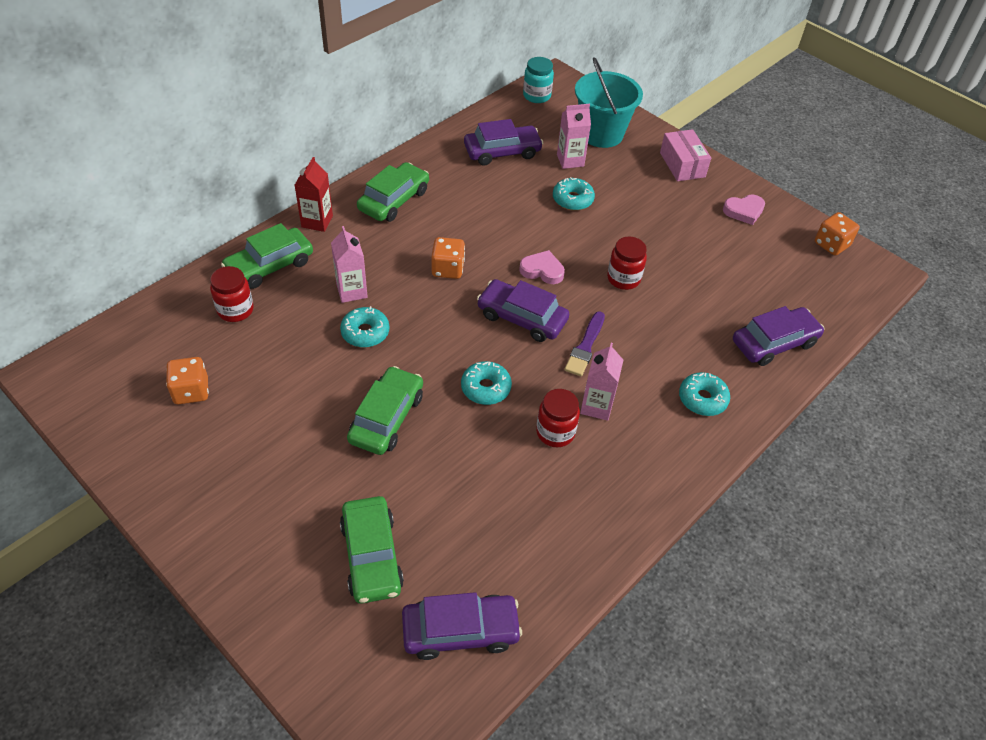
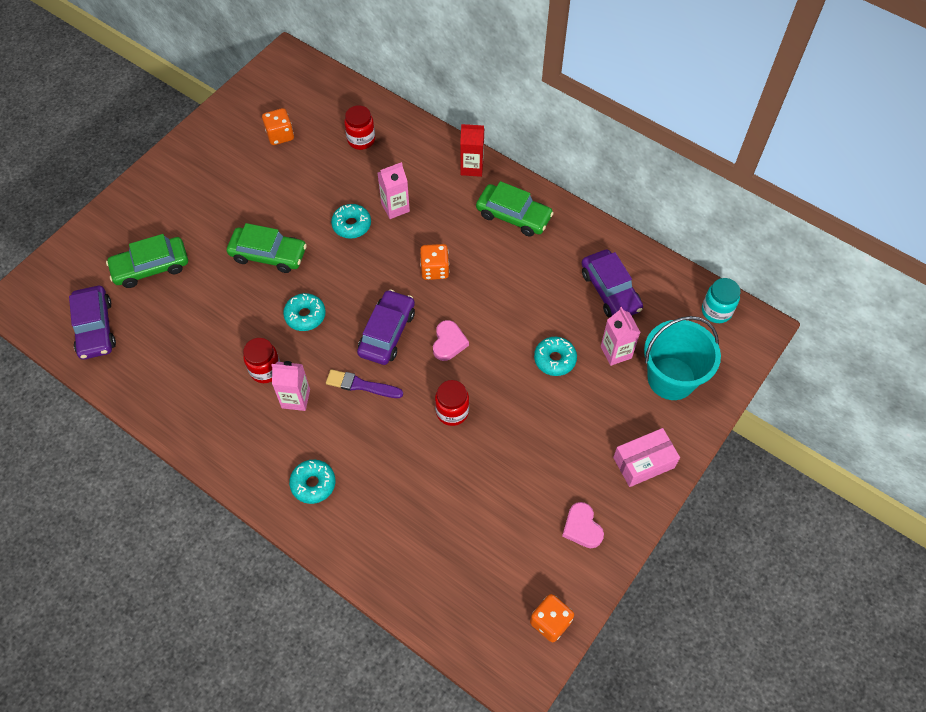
camera: 85 degrees right, 10 degrees up
(270, 266) = (412, 149): green car -> none
(774, 343) = (391, 551): purple car -> none

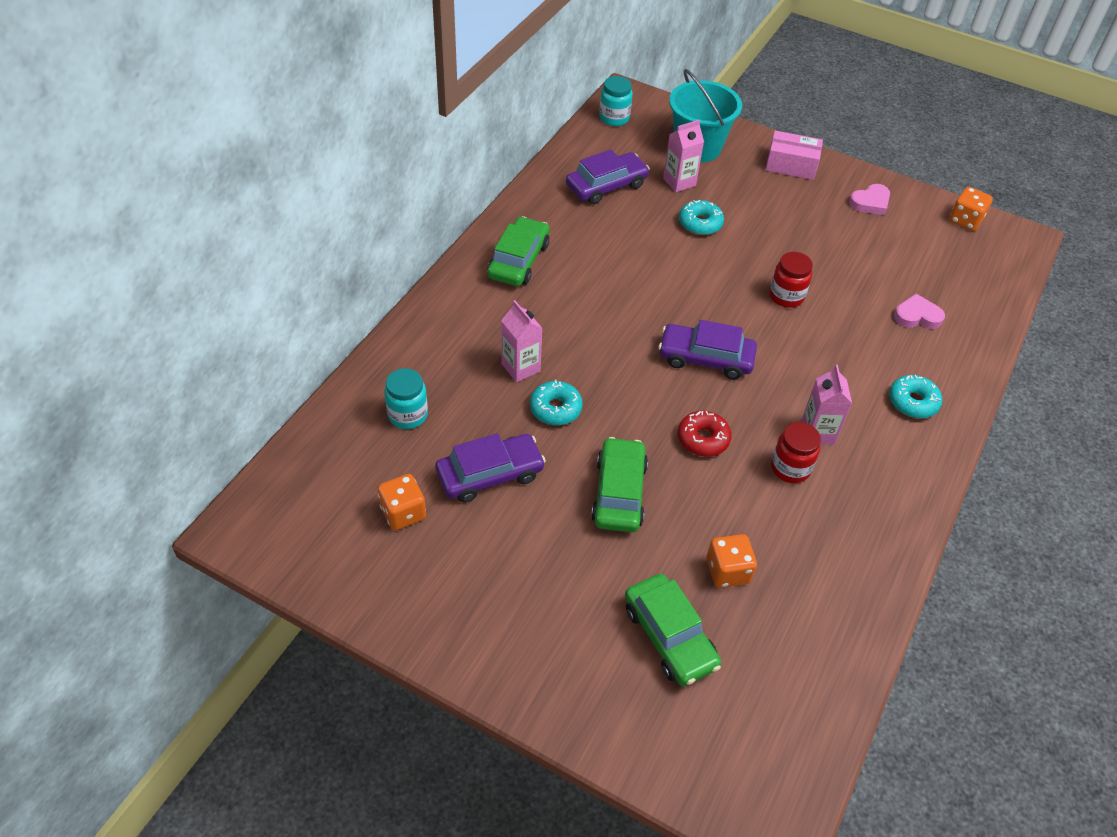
camera: 100 degrees left, 10 degrees down
(95, 328) = (789, 687): purple car -> purple car (490, 474)
(305, 315) = (703, 439): turquoise donut -> red donut
(361, 140) = (408, 415): red jar -> turquoise jar
(361, 385) = (780, 374): purple brush -> none
(435, 269) = (608, 323): orange dice -> orange dice (727, 571)
(449, 342) = (703, 304): pink heart -> pink heart (917, 316)
(472, 167) = (448, 300): red carton -> none
(643, 462) = (791, 165): pink box -> pink box turned 45 degrees counterclockwise

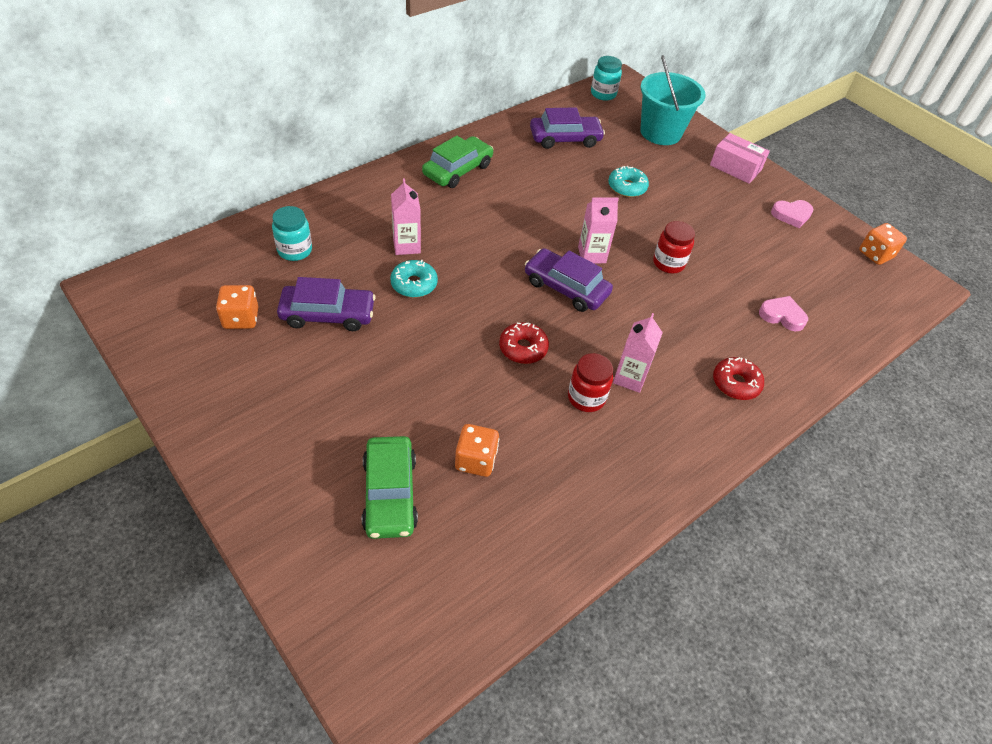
camera: 20 degrees right, 0 degrees up
(619, 493) = (423, 365): green car -> none
(679, 182) = (628, 153): pink carton -> pink carton (591, 255)
(913, 402) = (735, 383): turquoise donut -> red donut

